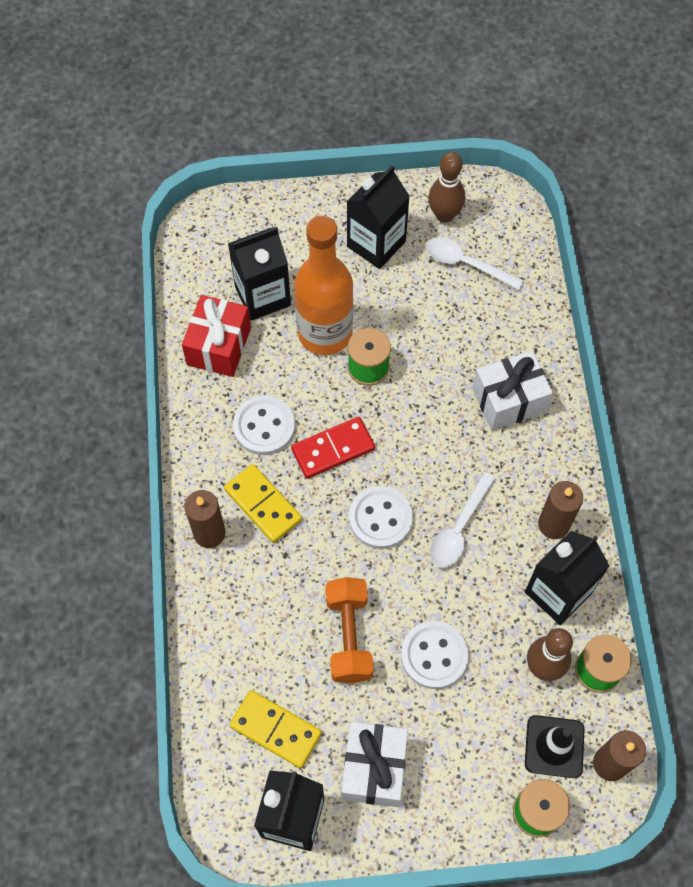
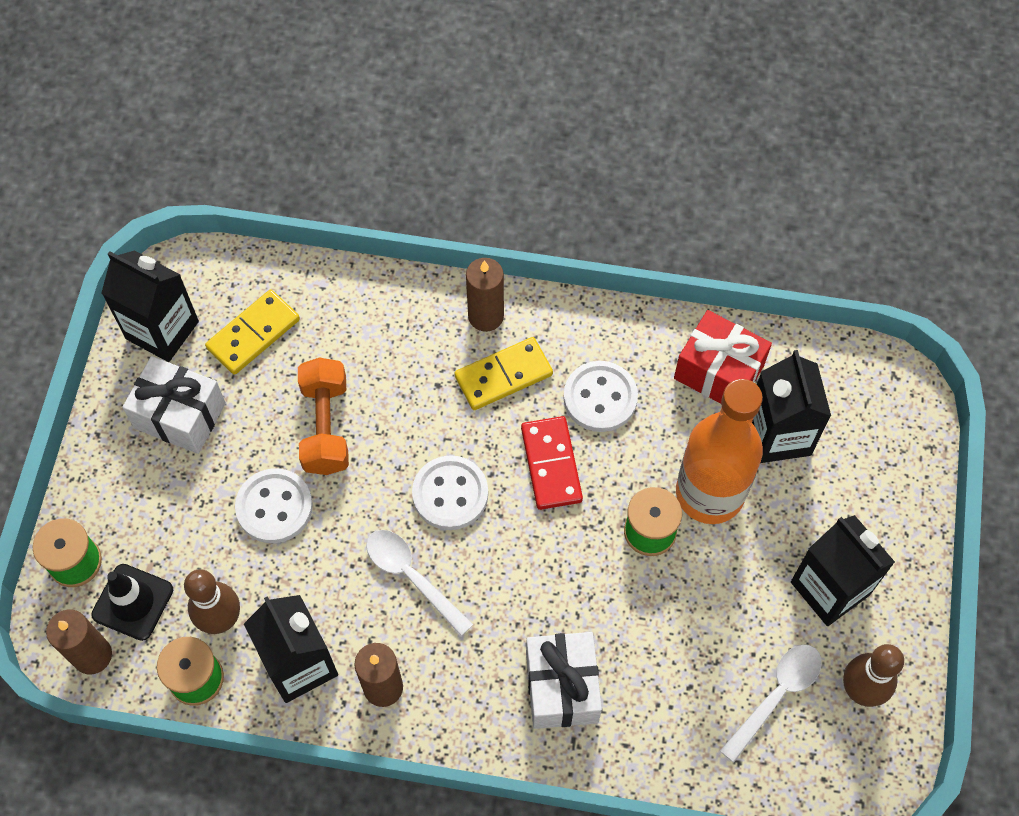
camera: 105 degrees right, 0 degrees up
(349, 636) = (326, 426): orange dumbbell -> orange dumbbell turned 75 degrees clockwise

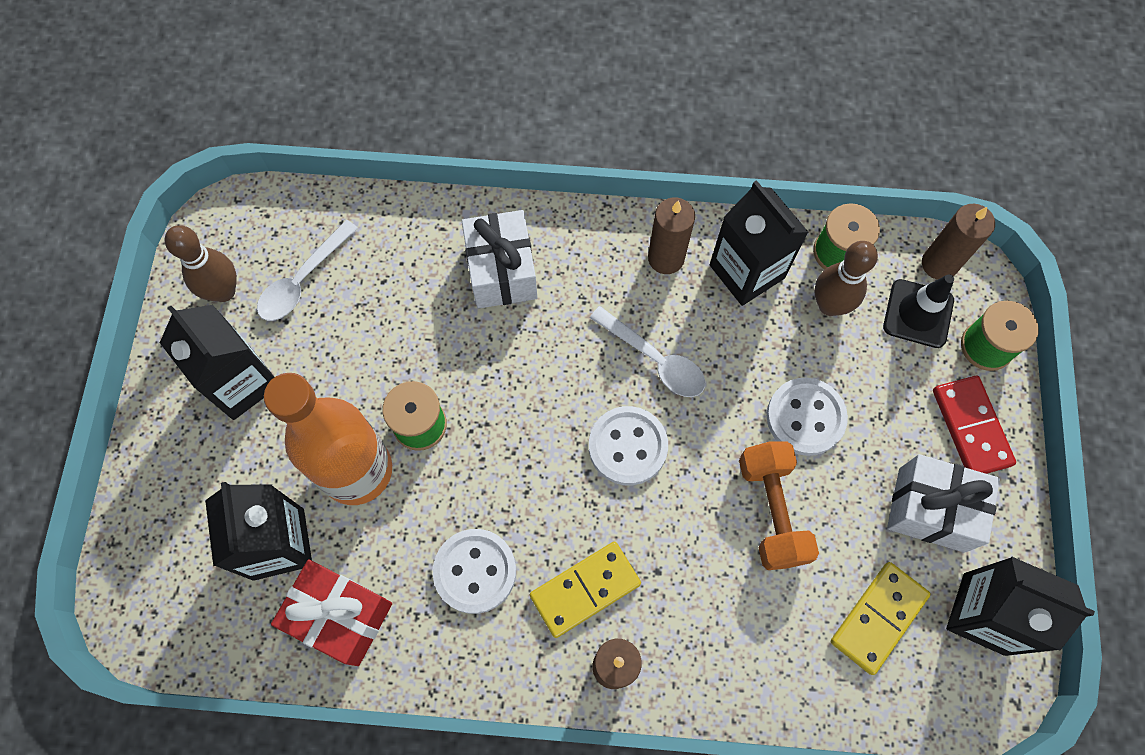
camera: 175 degrees right, 5 degrees up
(551, 464) = (525, 488): red domino -> red domino (971, 427)

